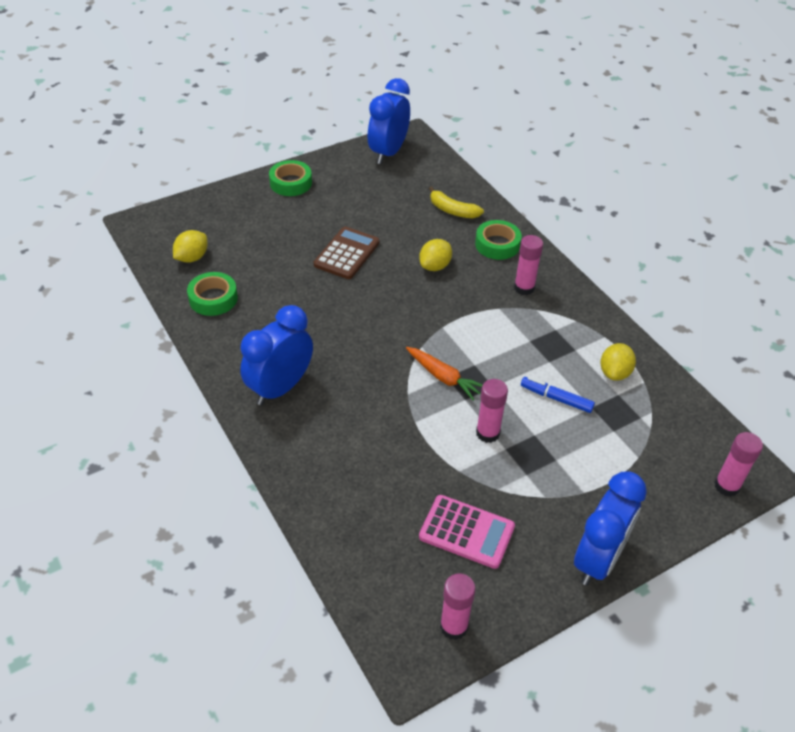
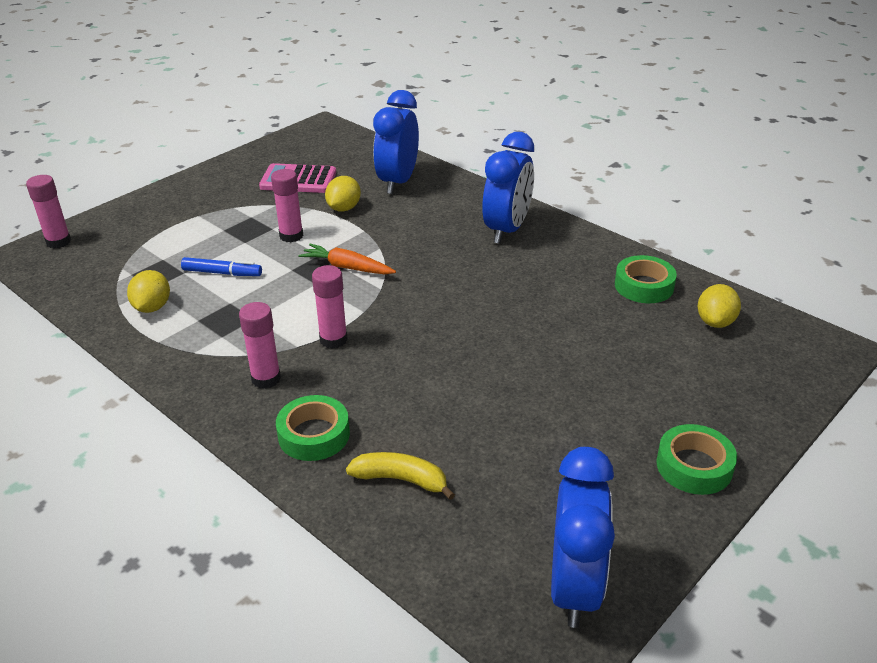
camera: 165 degrees right, 10 degrees down
(347, 254) = (526, 371): brown calculator -> none
(435, 266) = (397, 381): yellow lemon -> yellow lemon (344, 208)
(454, 626) = (298, 142): pink glue stick -> pink glue stick (333, 339)
(598, 559) = (189, 184): blue clock -> blue clock (397, 182)

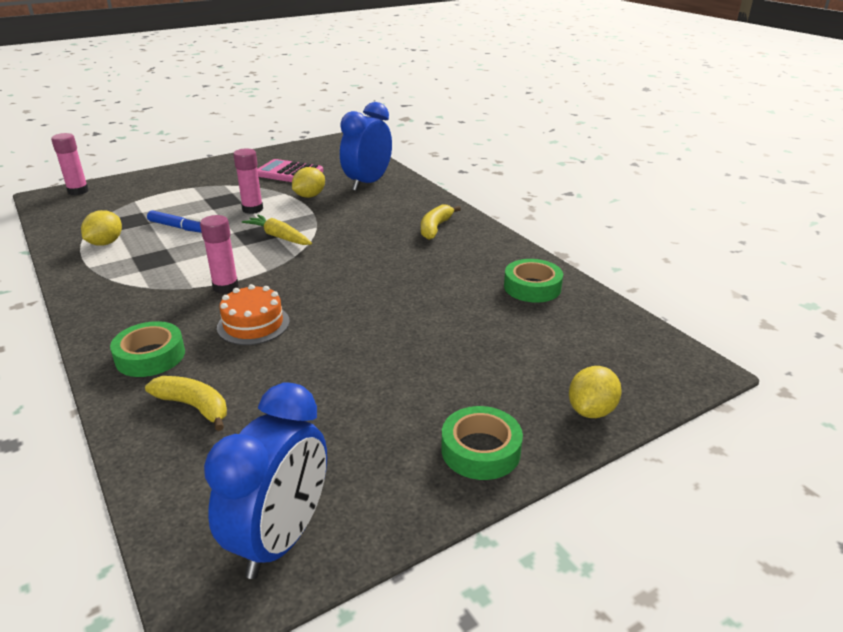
camera: 15 degrees right, 5 degrees down
(266, 379) = (147, 307): pink glue stick -> none
(347, 267) = (279, 237): orange carrot -> yellow carrot
(395, 378) = (253, 324): none -> orange cake
(507, 230) = (435, 228): blue clock -> yellow banana
(715, 322) = (584, 327): yellow lemon -> yellow lemon (591, 410)

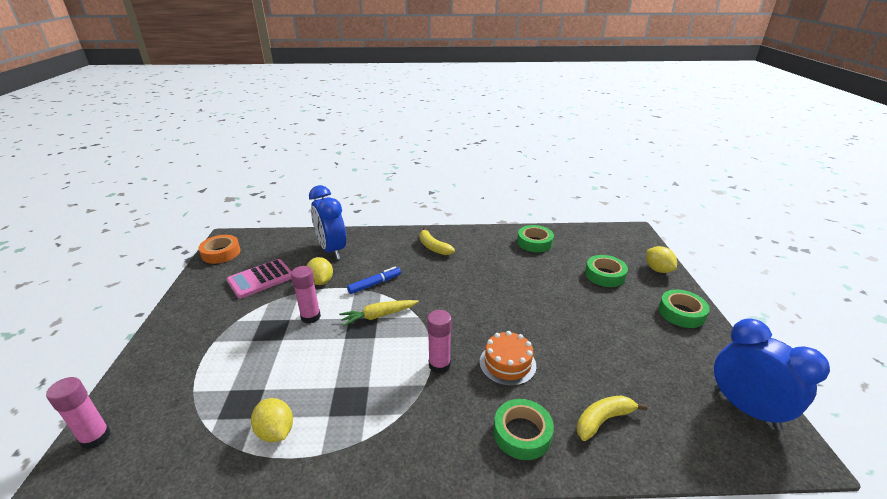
camera: 60 degrees left, 0 degrees up
(178, 227) = (296, 370): blue marker -> blue marker (375, 284)
(311, 146) = (221, 253): none -> orange tape
(512, 360) = (605, 275): none -> green tape

